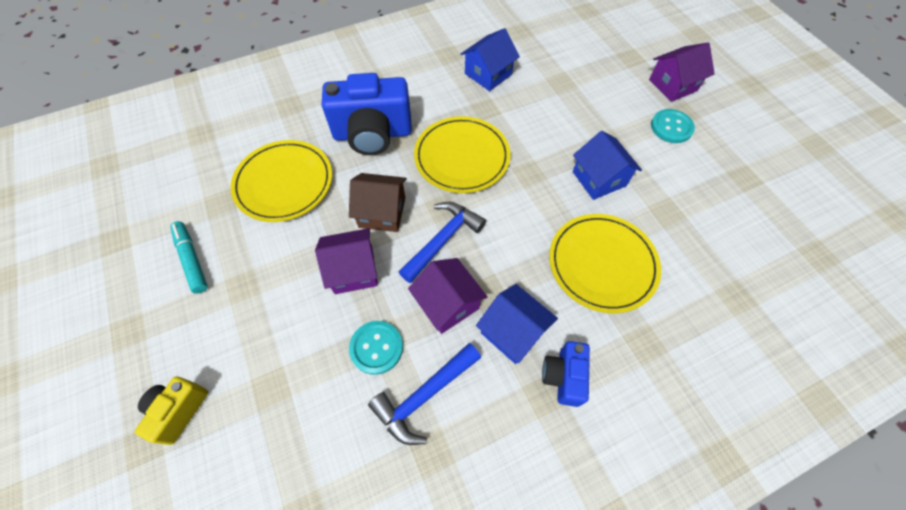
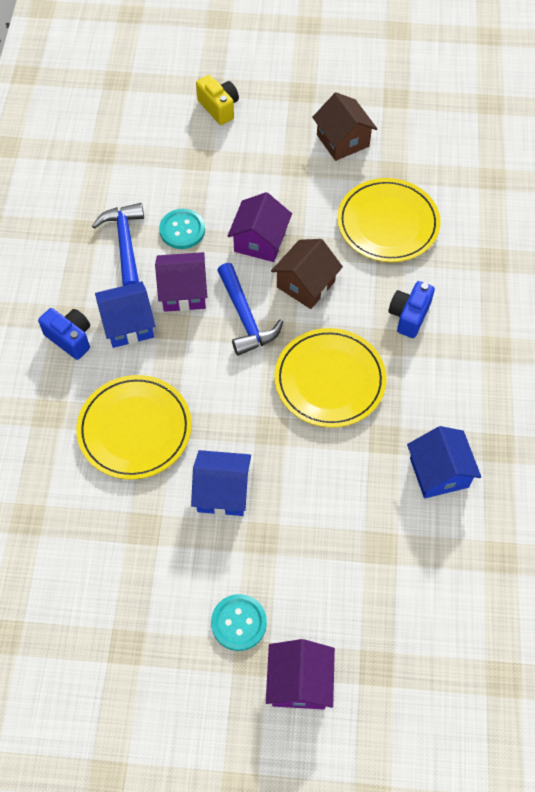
camera: 120 degrees right, 0 degrees up
(192, 260) = (343, 140): turquoise marker -> brown house
(372, 134) = (409, 316): blue camera -> blue camera, size x0.53

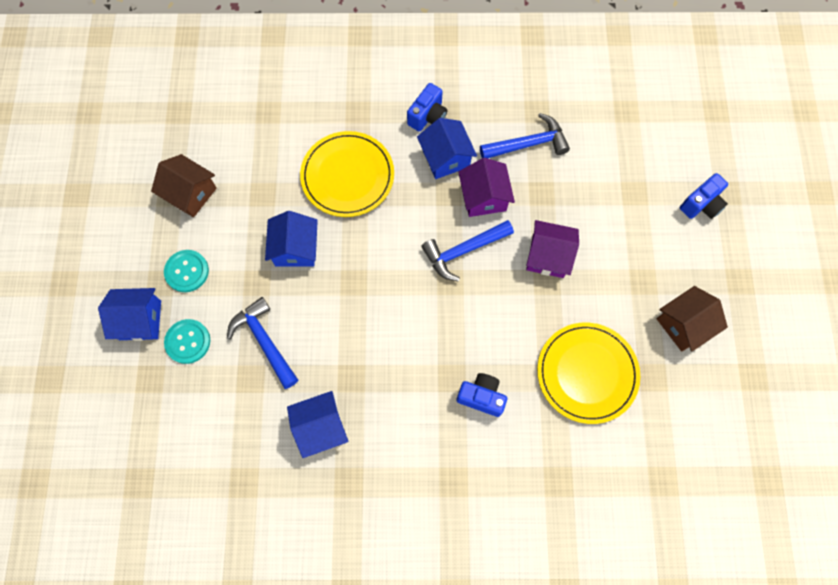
camera: 85 degrees right, 10 degrees up
(182, 230) = (550, 188): turquoise button -> turquoise button (188, 342)
(219, 108) = (701, 204): yellow camera -> blue camera
(299, 682) = (140, 320): purple house -> blue house
(305, 284) = (505, 300): brown house -> brown house (190, 193)
(329, 380) = (406, 327): yellow plate -> none
(336, 530) = (264, 341): none -> blue hammer

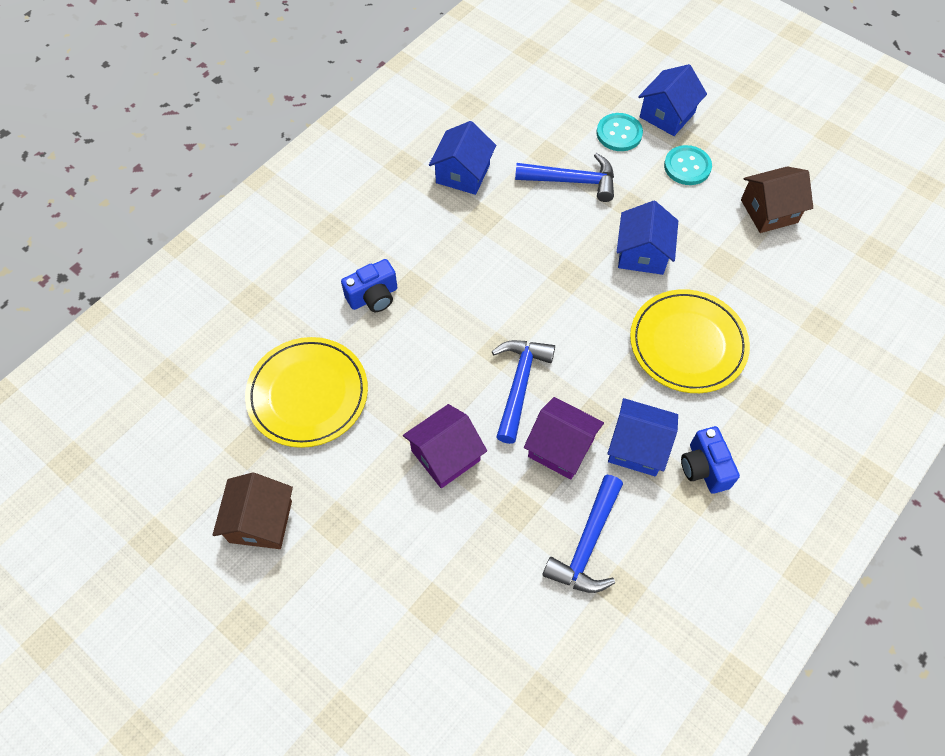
camera: 130 degrees right, 10 degrees down
(295, 248) = (642, 254): blue house -> blue house turned 60 degrees clockwise
(701, 204) = (355, 670): blue camera -> none

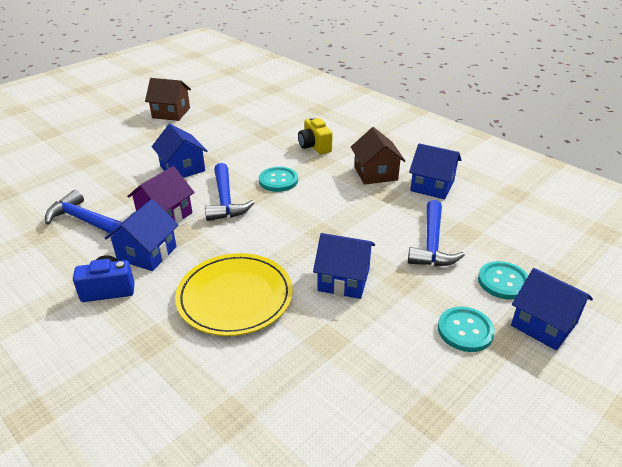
camera: 95 degrees right, 25 degrees down
(308, 394) = (246, 125): yellow plate -> none
(373, 297) = (314, 146): blue camera -> yellow camera
(445, 455) = (182, 168): purple house -> blue house
(466, 331) = (278, 180): none -> turquoise button
(519, 384) = (225, 200): blue hammer -> blue hammer turned 60 degrees clockwise
(769, 211) = (403, 398): brown house -> brown house (375, 173)

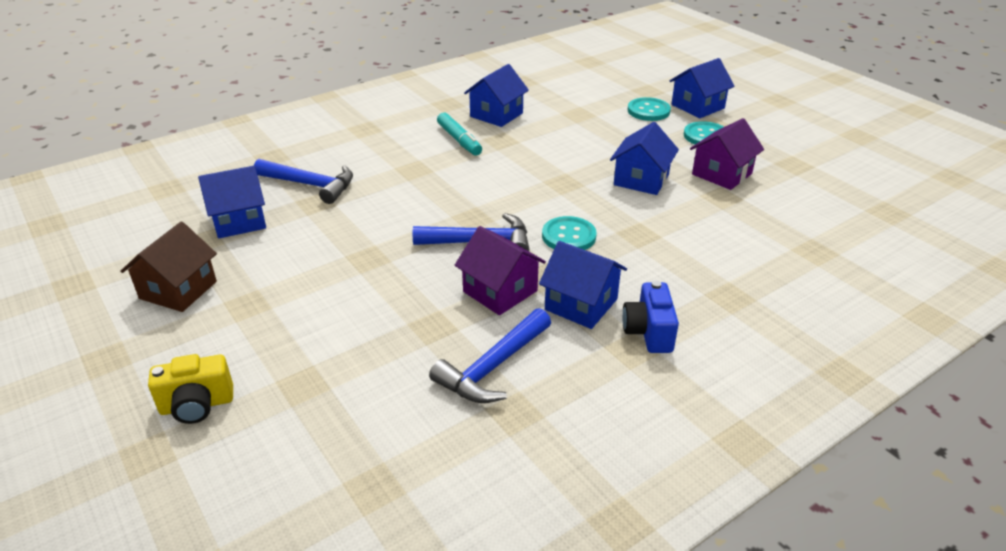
camera: 80 degrees left, 0 degrees up
(182, 168) = (381, 277): blue house -> blue house (239, 221)
(235, 297) = (664, 242): yellow plate -> none
(278, 180) = (448, 201): turquoise button -> turquoise button (568, 236)
(314, 146) = (376, 170): yellow camera -> yellow camera (197, 405)
(375, 173) = (459, 140): brown house -> turquoise marker
(377, 342) = (722, 174): none -> purple house
(432, 244) = (593, 131): blue hammer -> blue hammer (311, 185)

